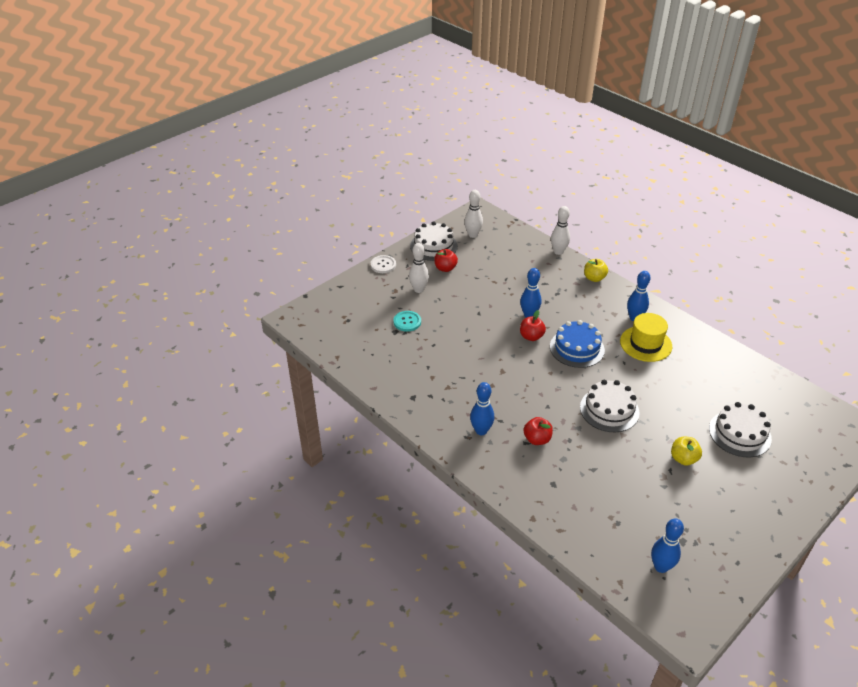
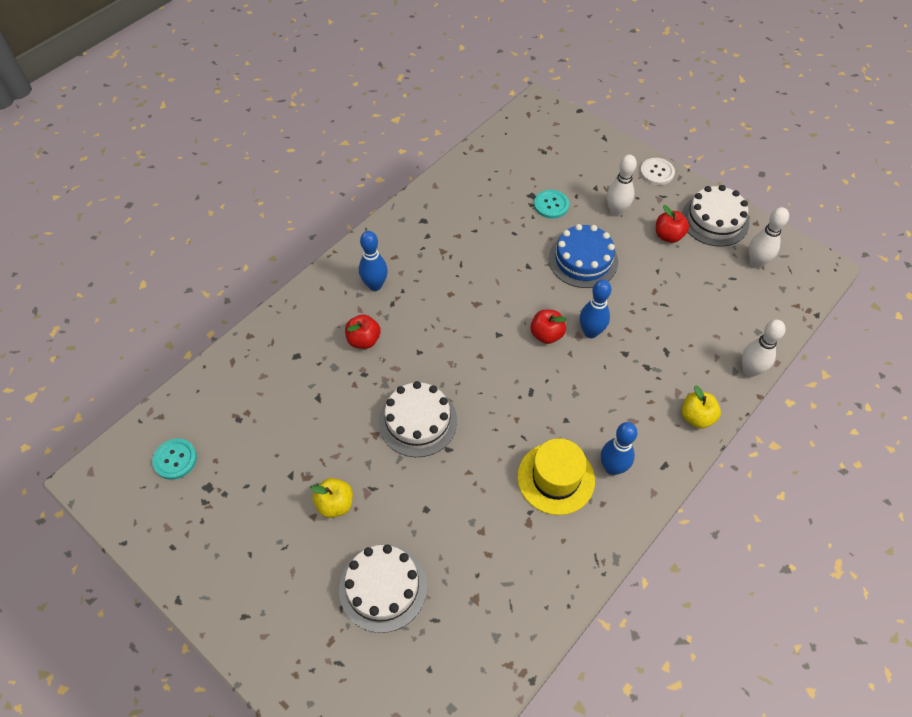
camera: 85 degrees right, 15 degrees up
(577, 348) = (532, 388): blue cake -> blue cake (583, 260)
(661, 567) = (175, 459): blue bowling pin -> turquoise button

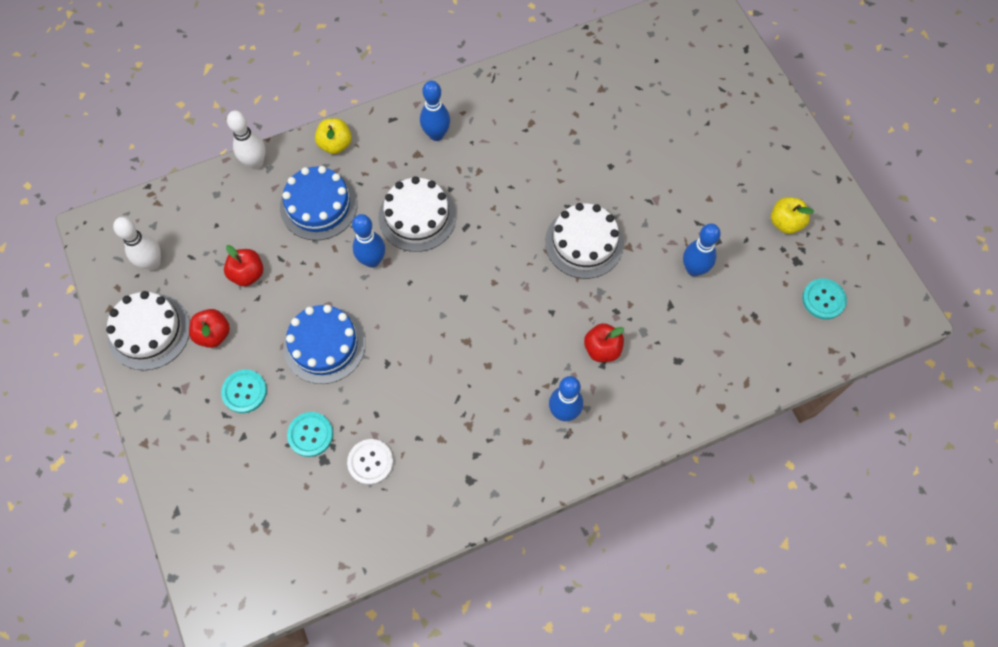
camera: 155 degrees left, 10 degrees up
(306, 438) = (694, 269): none -> blue bowling pin
(335, 504) = (686, 201): yellow apple -> yellow apple (785, 223)
(383, 587) = (670, 124): white cake -> white cake (417, 216)
(546, 334) = (416, 276): red apple -> red apple (247, 274)
(556, 478) = (489, 146): yellow hat -> none
(616, 211) = (244, 391): white bowling pin -> turquoise button
(657, 172) = (157, 426): white button -> white button (370, 462)
(667, 357) = (318, 205): none -> blue cake

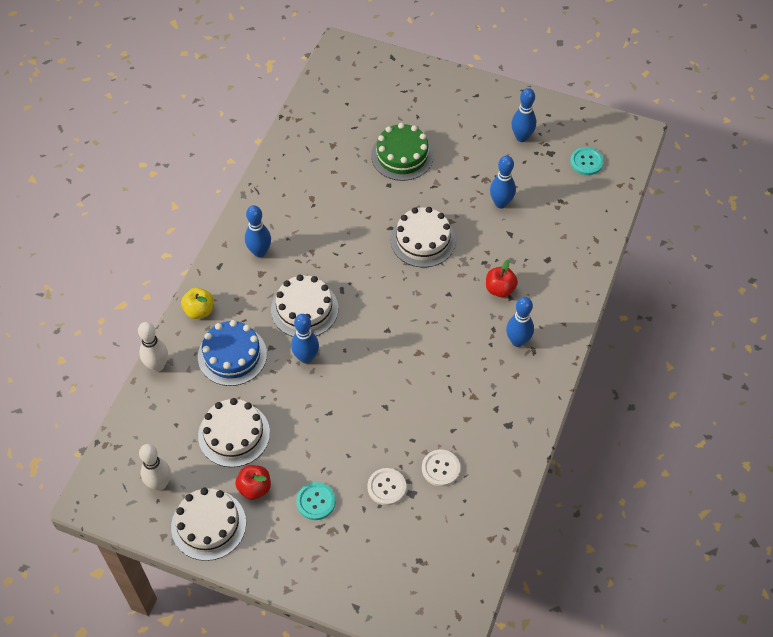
camera: 45 degrees left, 10 degrees down
(247, 274) = (234, 434): red apple -> white cake
(310, 434) = (386, 487): turquoise button -> white button
(324, 344) = (334, 430): blue cake -> none
(652, 148) = (402, 156): none -> green cake
(785, 223) = (521, 137): yellow apple -> blue bowling pin

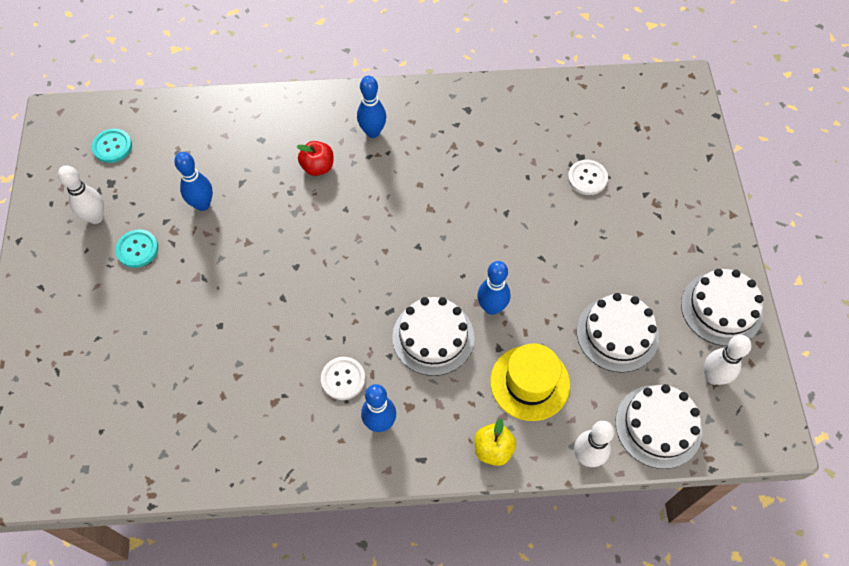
camera: 115 degrees left, 5 degrees up
(232, 355) = (529, 383): blue cake -> yellow hat
(254, 488) = (659, 286): red apple -> none
(316, 501) = (638, 228): turquoise button -> turquoise button (137, 249)
(402, 156) = (168, 329): green cake -> none
(423, 240) = (286, 259): white cake -> white cake (658, 426)
(440, 468) = (542, 144): white button -> white button (343, 379)
(521, 137) = (96, 217): blue bowling pin -> white bowling pin

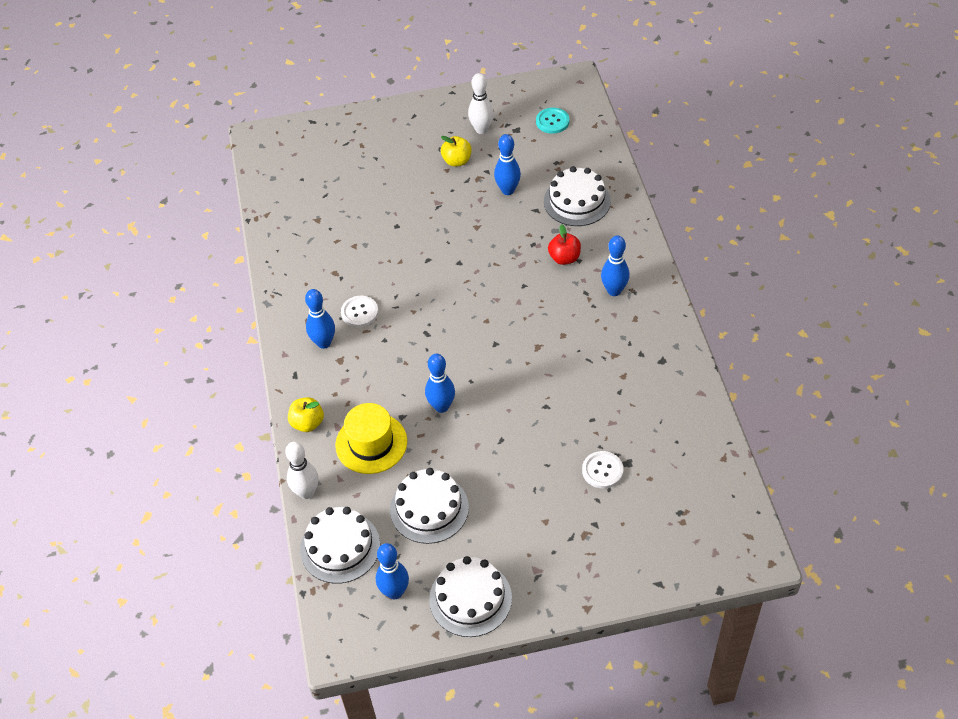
camera: 85 degrees right, 10 degrees down
(137, 249) = (457, 161): turquoise button -> yellow apple
(433, 337) = (406, 367): white cake -> white cake (577, 201)
(713, 377) = (394, 592): white bowling pin -> blue bowling pin

